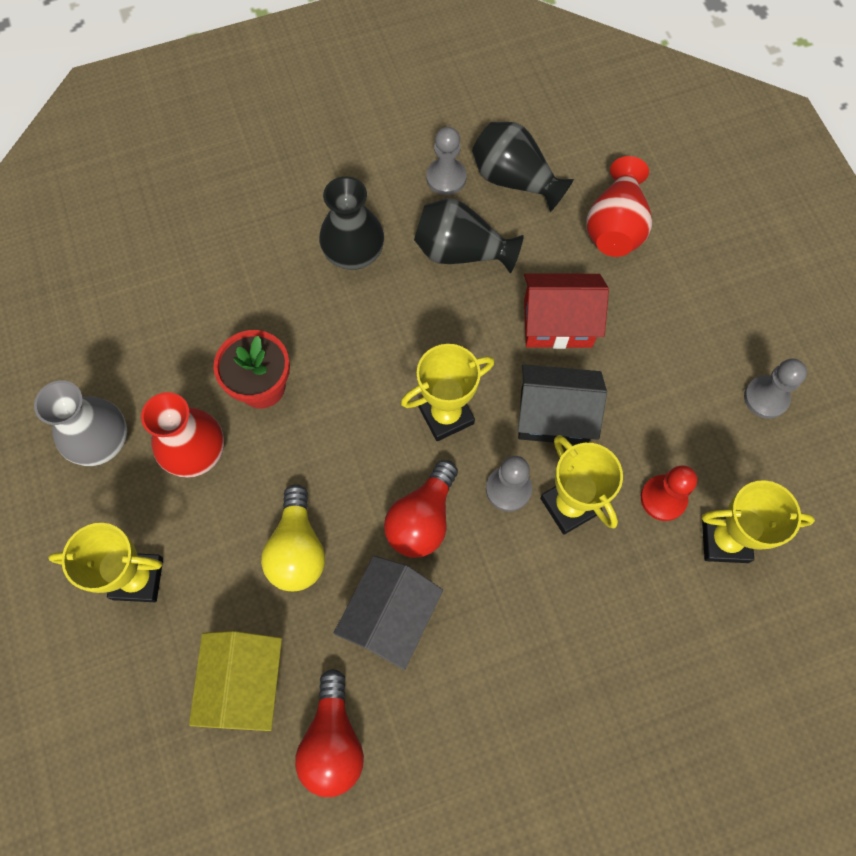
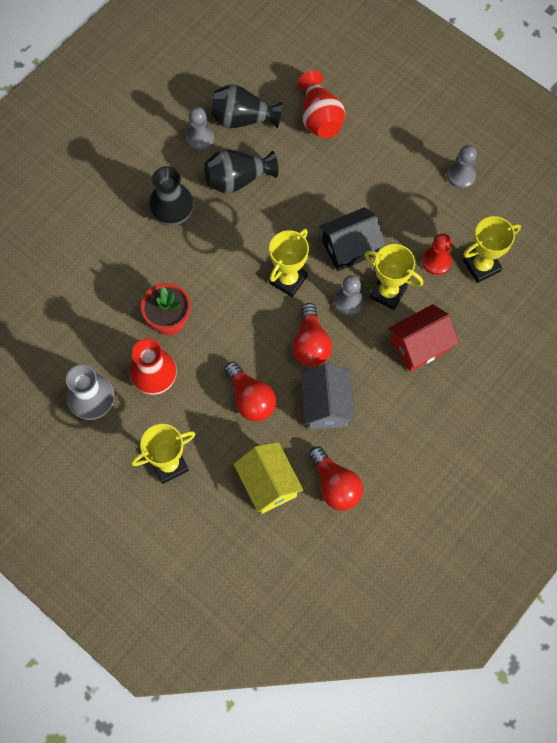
camera: 30 degrees left, 0 degrees up
(297, 549) = (250, 399): yellow light bulb -> red light bulb
(557, 323) = (320, 193): red house -> red house (419, 345)

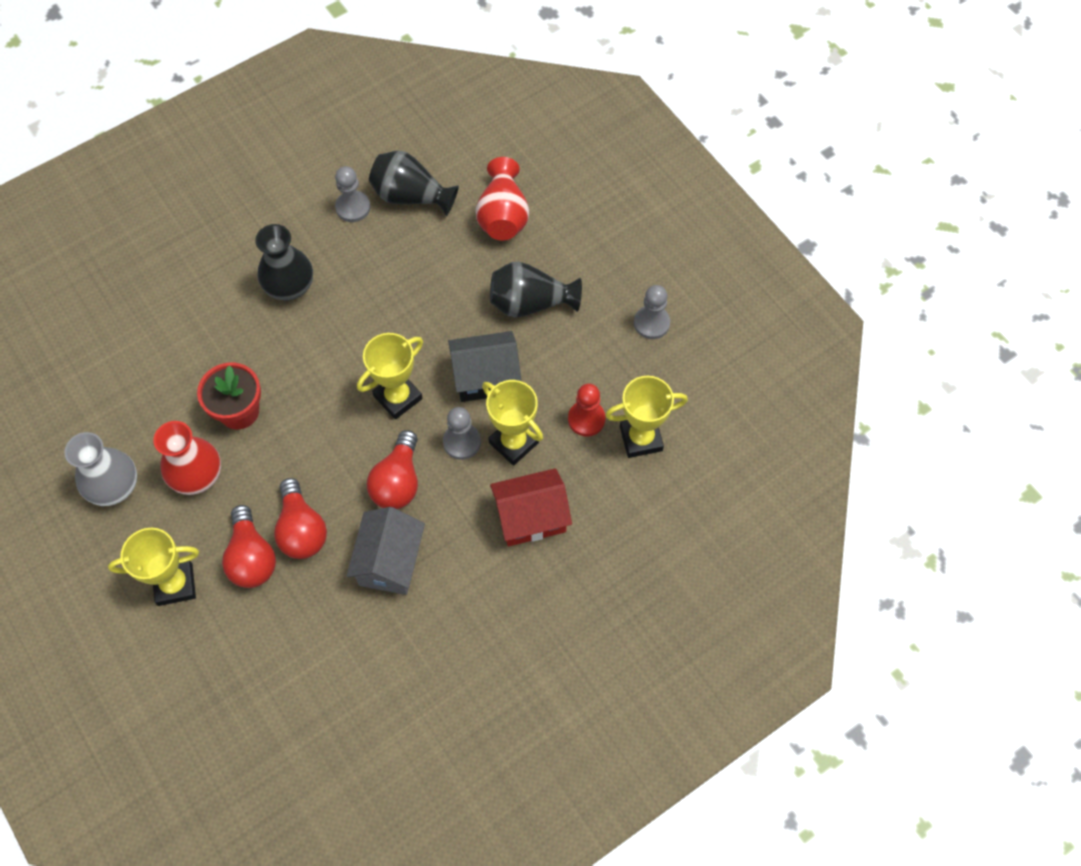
camera: 15 degrees right, 5 degrees down
(237, 179) = (380, 265): black vase -> black vase (530, 303)
(268, 484) = (285, 640): yellow house -> none
(335, 485) = (366, 663): red light bulb -> red light bulb (252, 557)

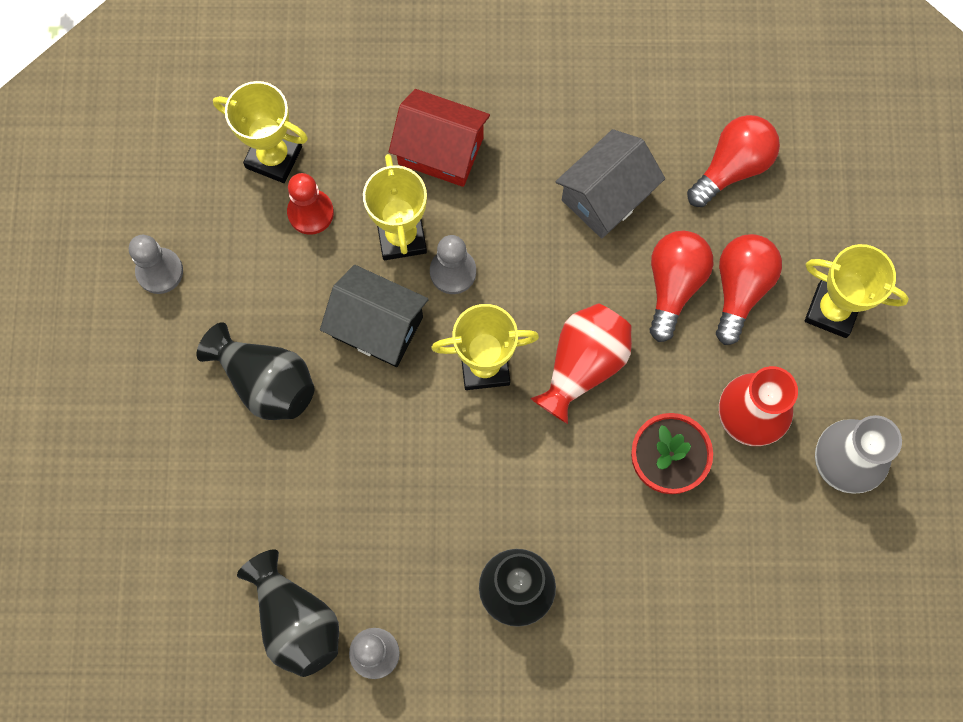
camera: 145 degrees left, 10 degrees up
(398, 481) = (546, 272): red light bulb -> red light bulb (732, 167)
(503, 216) = (211, 517): red vase -> red vase (583, 365)

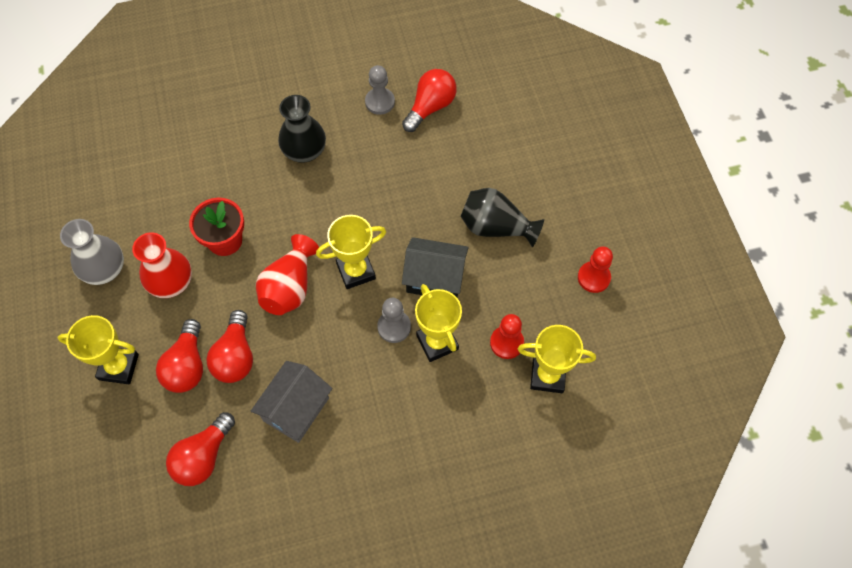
camera: 165 degrees right, 10 degrees down
(159, 271) = (593, 277): grey pawn -> red pawn
(296, 621) = (430, 107): black vase -> red light bulb
(440, 151) = (427, 412): red house -> none

